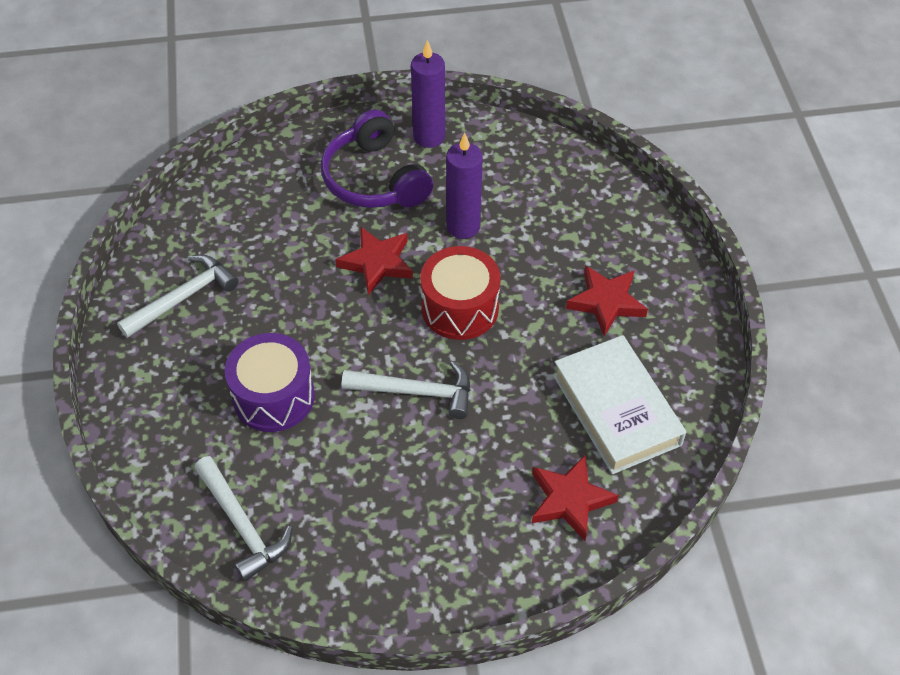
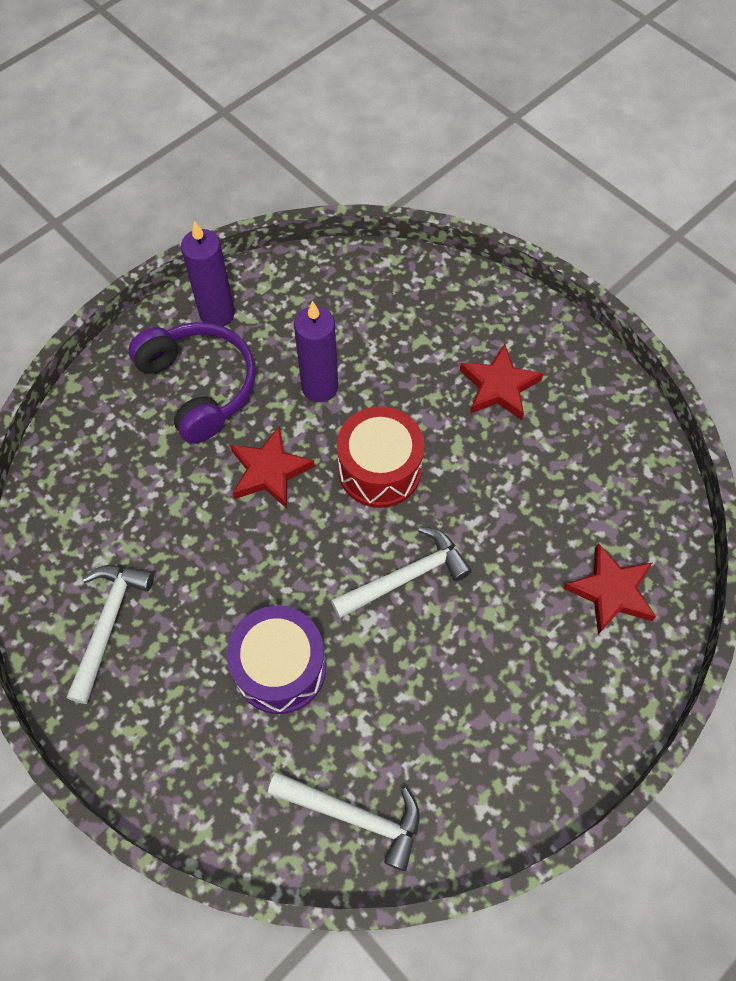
camera: 35 degrees left, 10 degrees up
(375, 179) = (199, 386): purple headphones -> purple headphones turned 150 degrees counterclockwise
(616, 410) = (583, 483): white book -> none

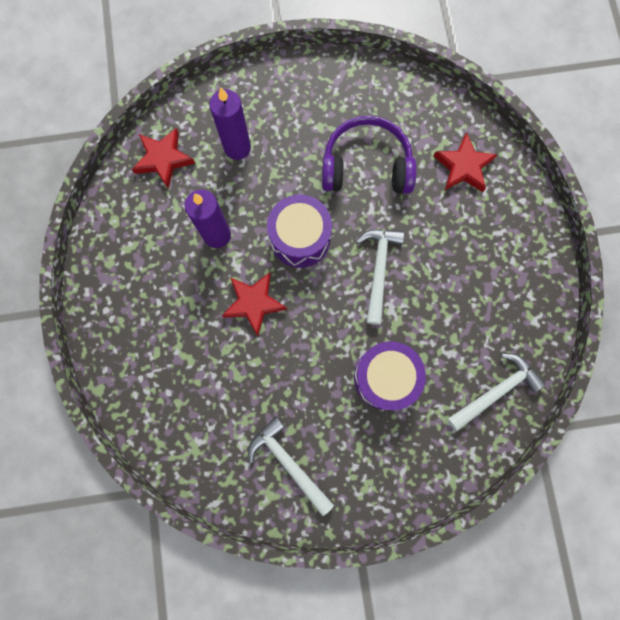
camera: 55 degrees left, 15 degrees up
(199, 386) = (160, 308): purple headphones -> purple headphones (366, 166)
(217, 314) = (113, 263): purple candle -> purple candle (237, 148)
(379, 469) = (300, 238): red drum -> purple drum
(499, 386) = (295, 131): red star -> red star (163, 159)

